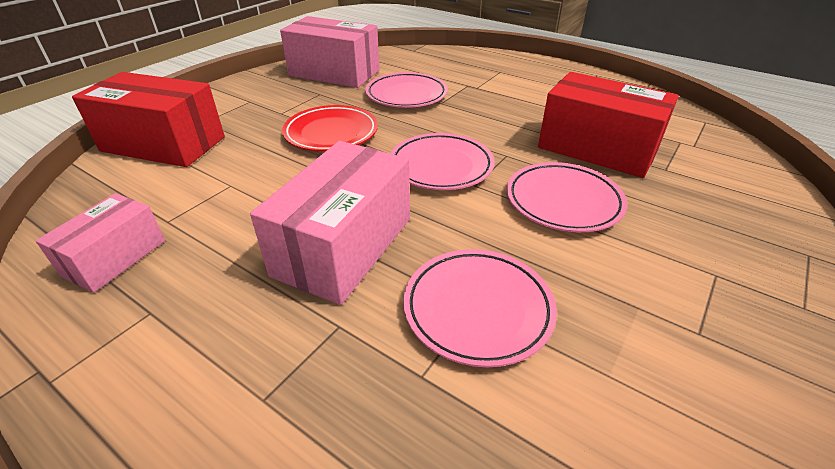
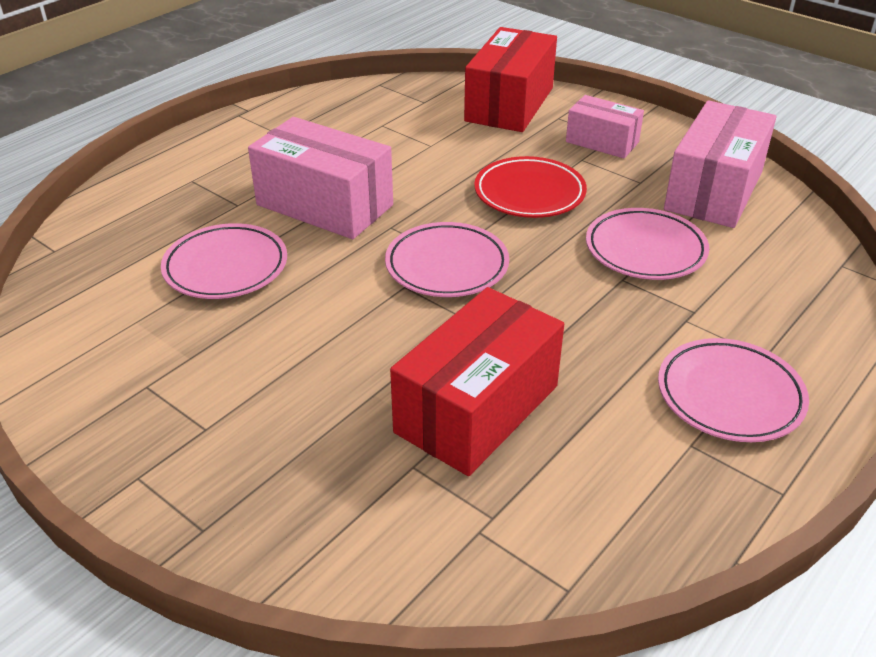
camera: 95 degrees right, 0 degrees up
(115, 258) = (342, 113): pink box -> pink box (602, 142)
(563, 201) = (358, 346): pink plate -> pink plate (730, 395)

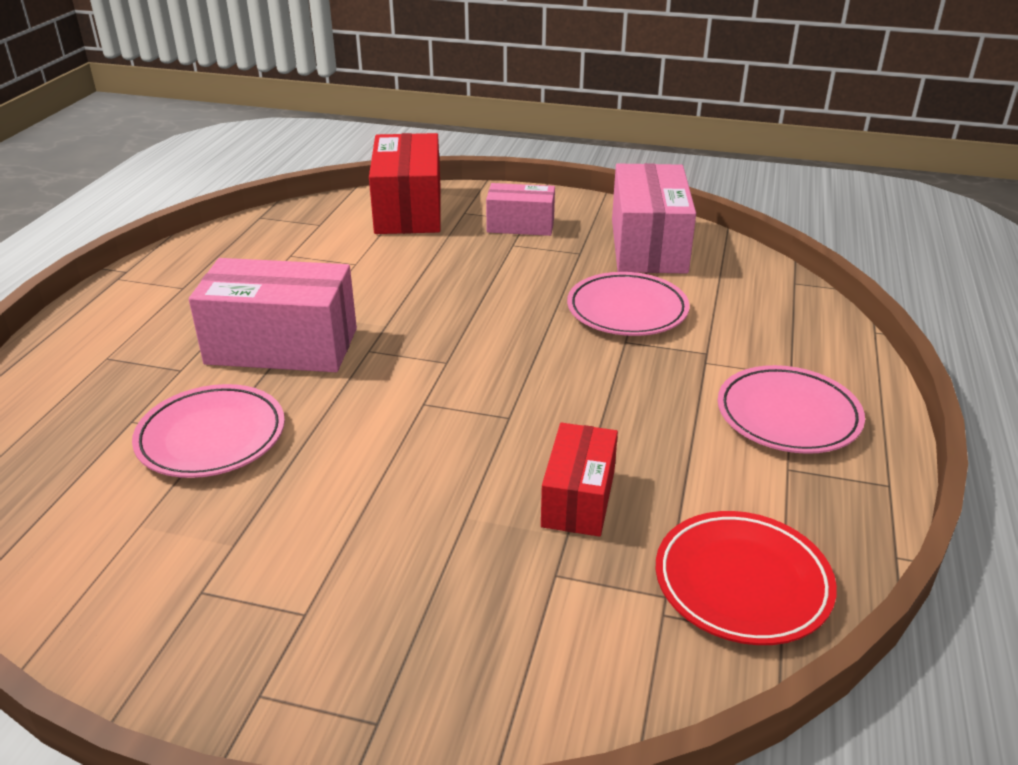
camera: 25 degrees left, 5 degrees down
(447, 265) = (452, 372): pink plate -> none
(477, 409) = (578, 498): red box -> red box, size x0.59
(529, 193) = (485, 286): red plate -> red plate (742, 583)

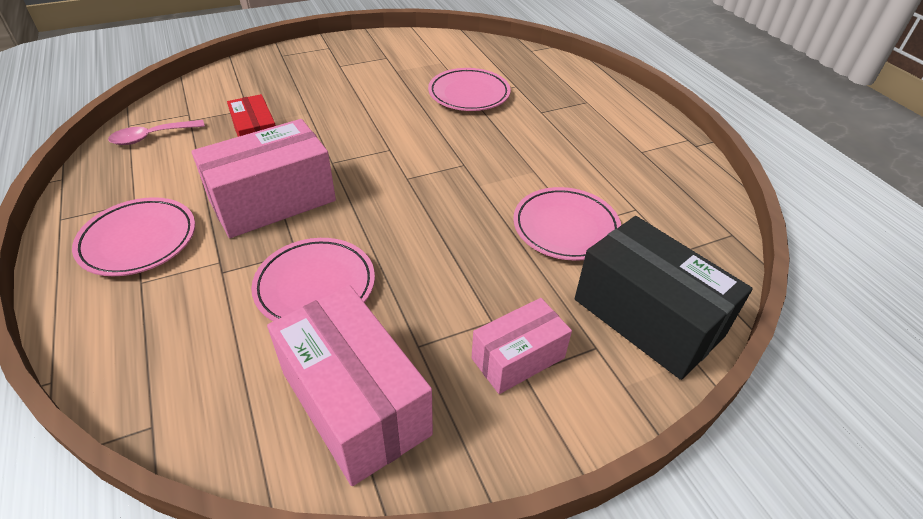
camera: 140 degrees right, 10 degrees up
(282, 346) = (515, 144): pink box -> pink box (273, 201)
(370, 266) = (565, 228): none -> pink plate
(408, 210) = (647, 317): red box -> black box
(742, 583) = (152, 137): red plate -> pink spoon

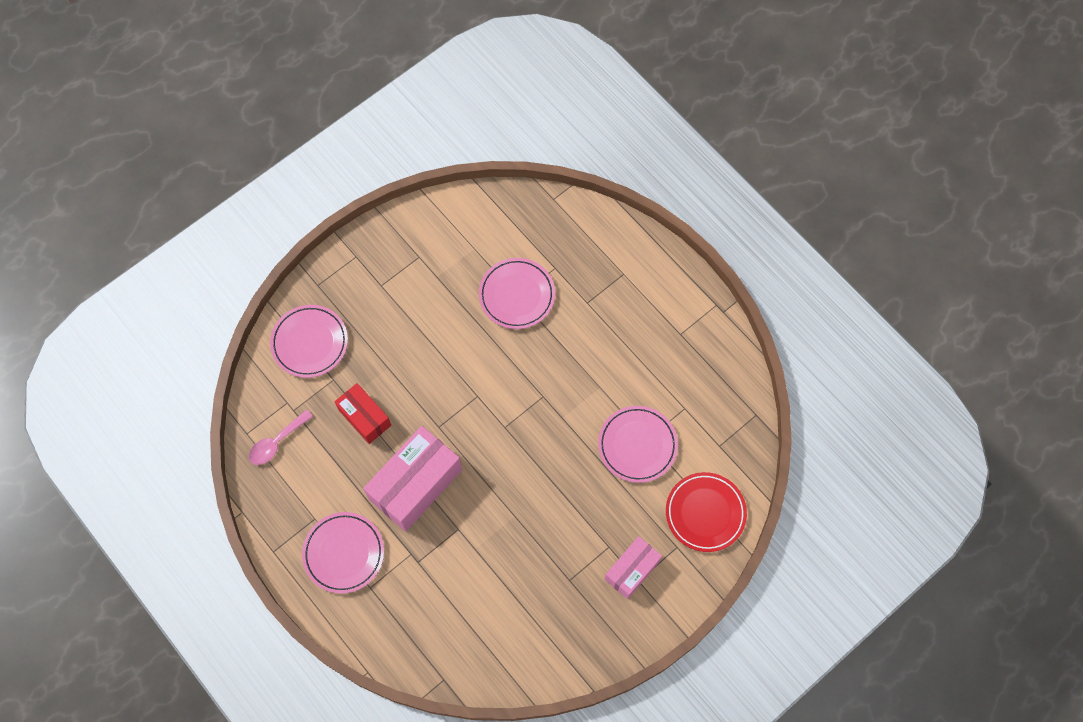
camera: 15 degrees left, 25 degrees up
(315, 286) = (485, 554): pink plate -> pink plate (310, 343)
(355, 403) = (548, 630): pink box -> none
(647, 317) = (705, 513): black box -> red plate

